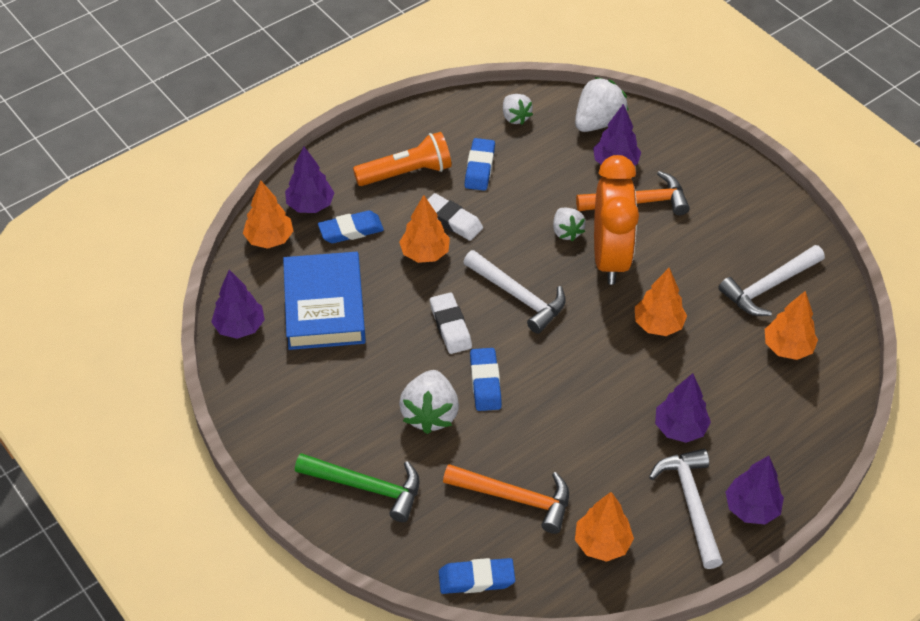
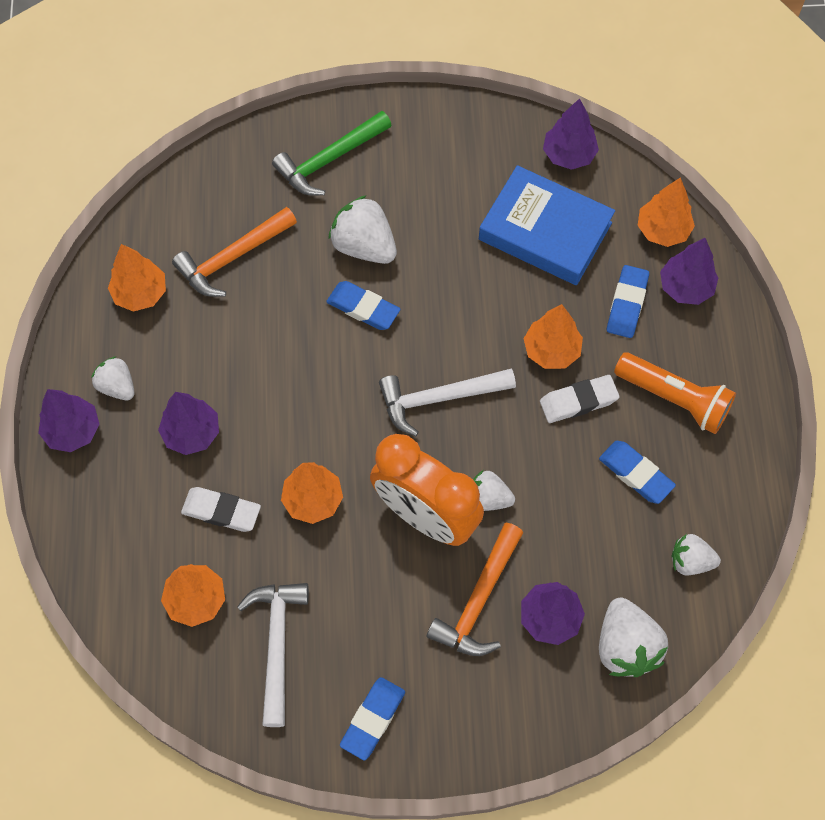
camera: 125 degrees right, 15 degrees up
(406, 173) = (674, 399): orange flashlight -> orange flashlight turned 75 degrees counterclockwise
(450, 326) = (446, 319): white eraser -> white eraser (221, 511)
(476, 579) = (186, 187): blue eraser -> blue eraser (372, 719)
(691, 503) = (117, 386): white hammer -> white strawberry

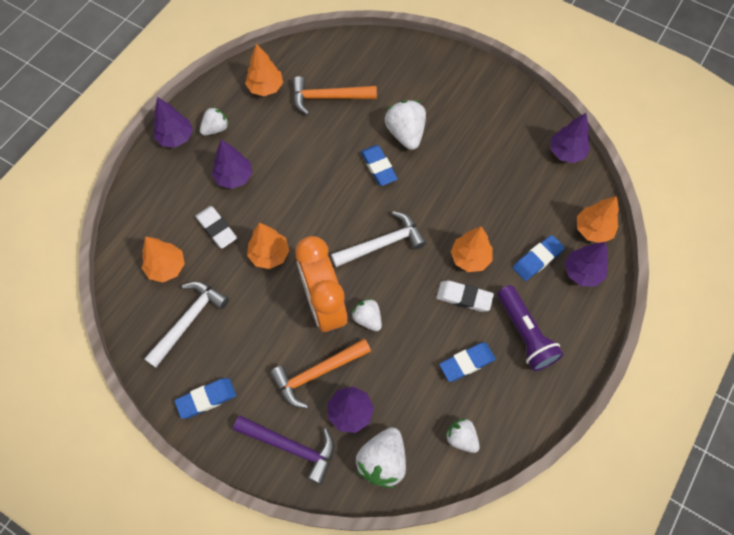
camera: 35 degrees right, 0 degrees up
(117, 386) = (216, 128): white strawberry -> white strawberry turned 60 degrees clockwise
(329, 160) = (422, 76): green hammer -> none
(438, 398) = (382, 243): white hammer -> white hammer turned 135 degrees clockwise
(513, 702) = (291, 447): none -> purple hammer
(545, 231) = (518, 187): blue book -> none
(635, 474) = (466, 363): blue eraser -> blue eraser turned 75 degrees clockwise
(674, 399) = (525, 334): orange flashlight -> purple flashlight

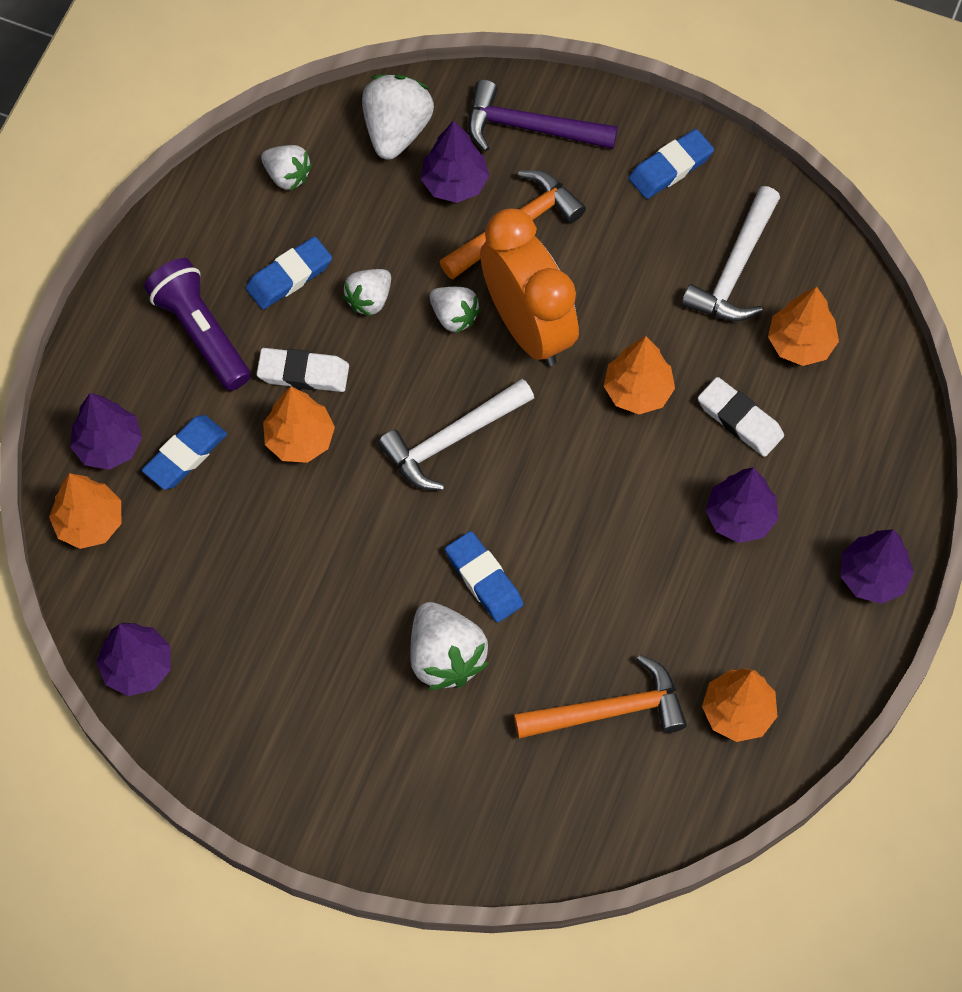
camera: 170 degrees right, 0 degrees up
(216, 128) = (805, 607): white strawberry -> white strawberry (369, 299)

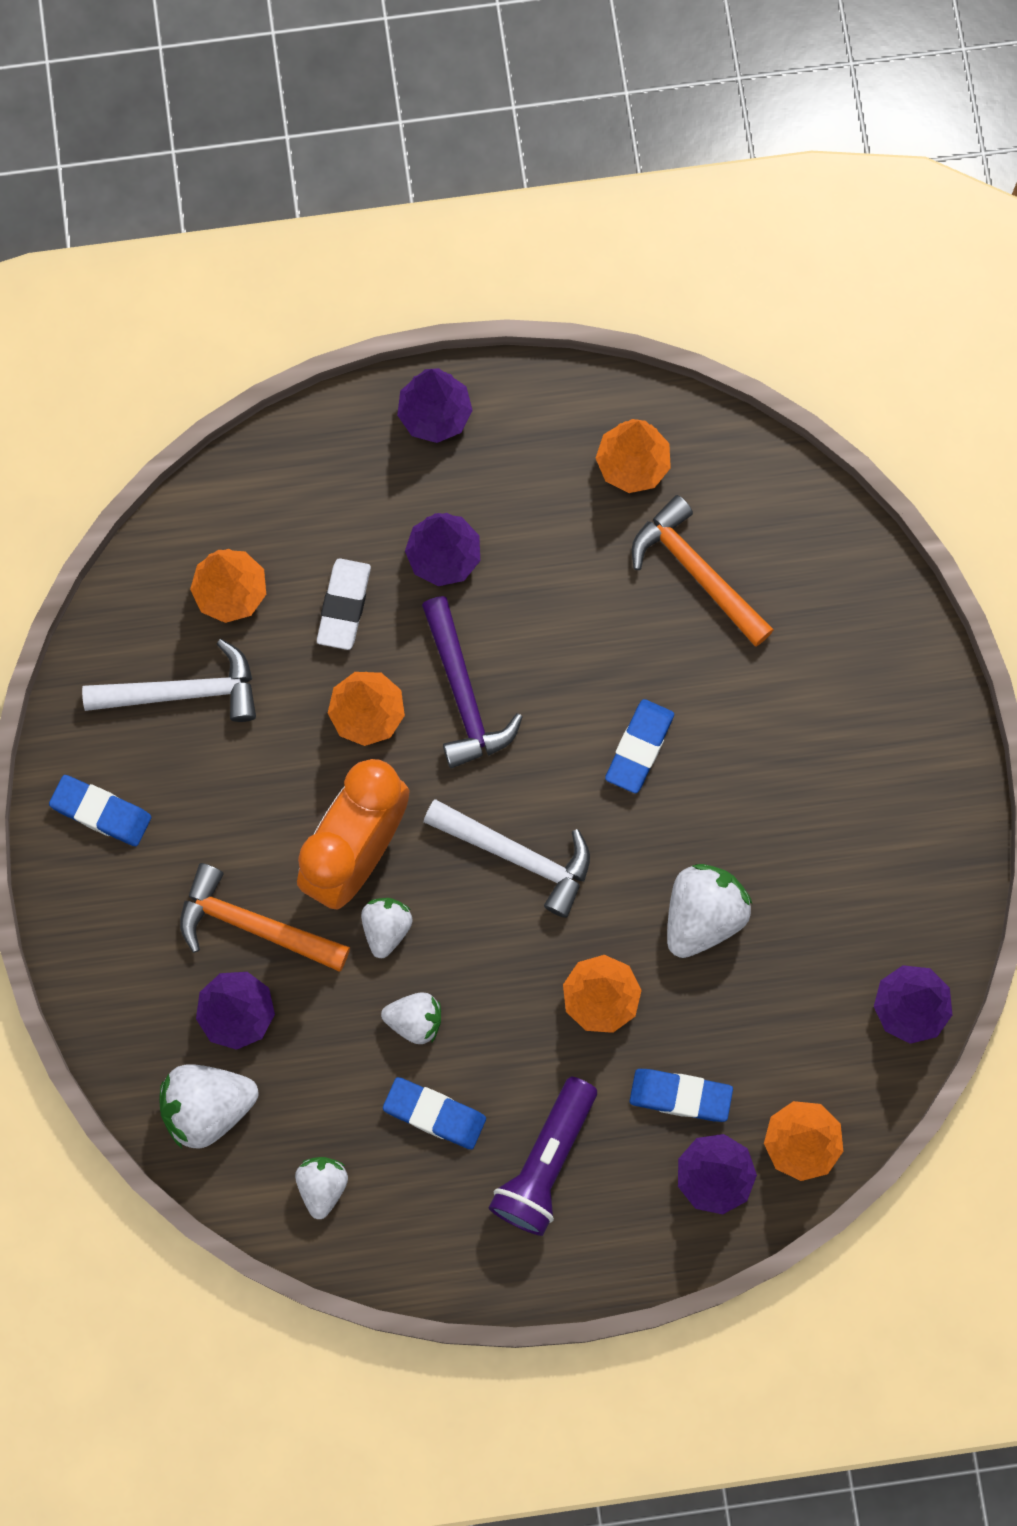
camera: 120 degrees left, 10 degrees up
(303, 373) = (530, 1036): white eraser -> none
(445, 657) = (733, 739): white strawberry -> white strawberry (703, 915)
(530, 128) = (130, 975): purple hammer -> purple hammer (463, 694)

